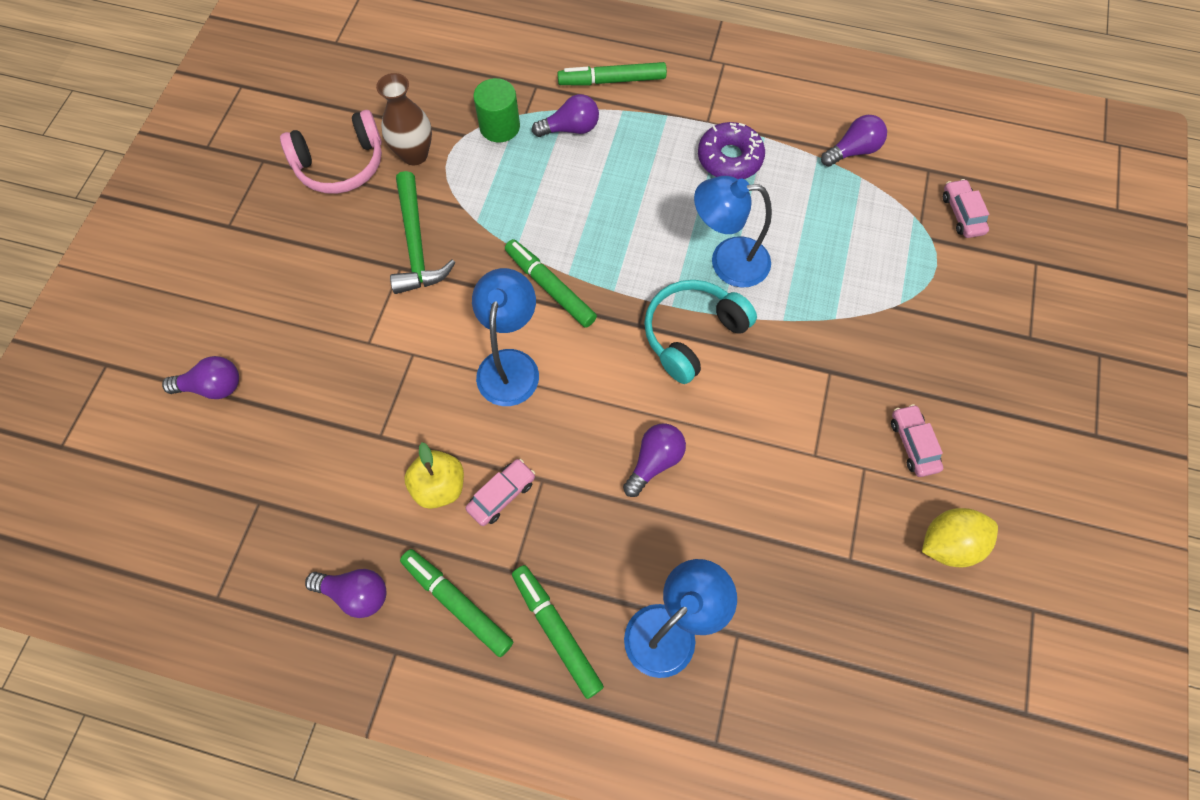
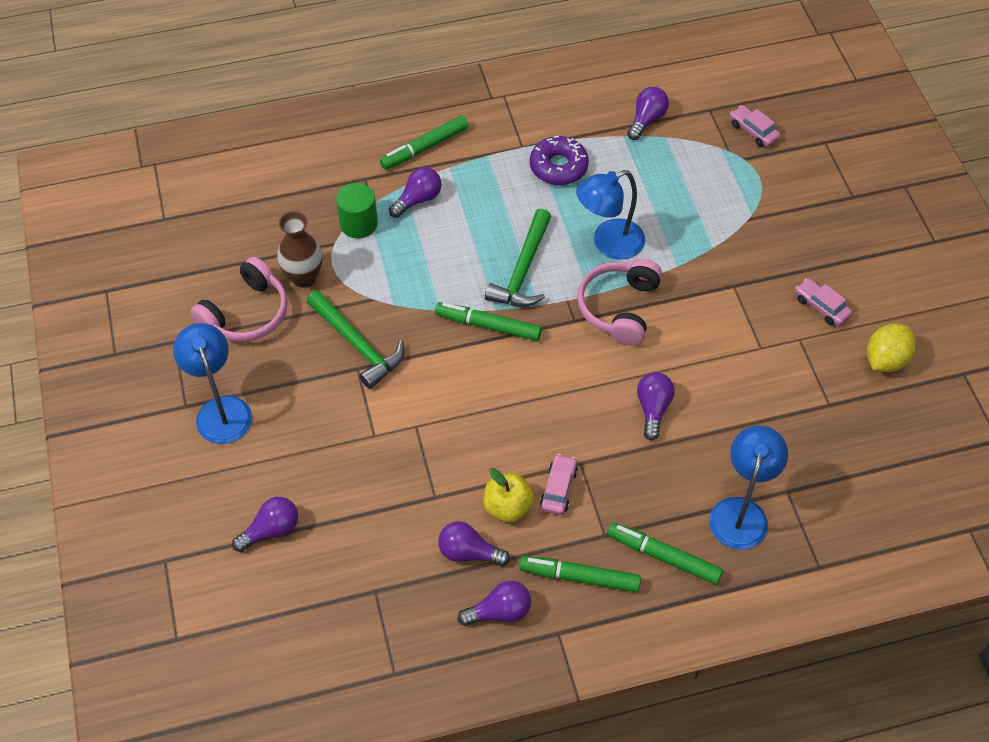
camera: 30 degrees left, 10 degrees down
(370, 513) = (469, 552): none -> purple light bulb
(510, 364) = (498, 396): blue lamp -> blue lamp (220, 410)
(622, 247) = (522, 270): none -> green hammer
(692, 334) = (619, 307): turquoise headphones -> pink headphones

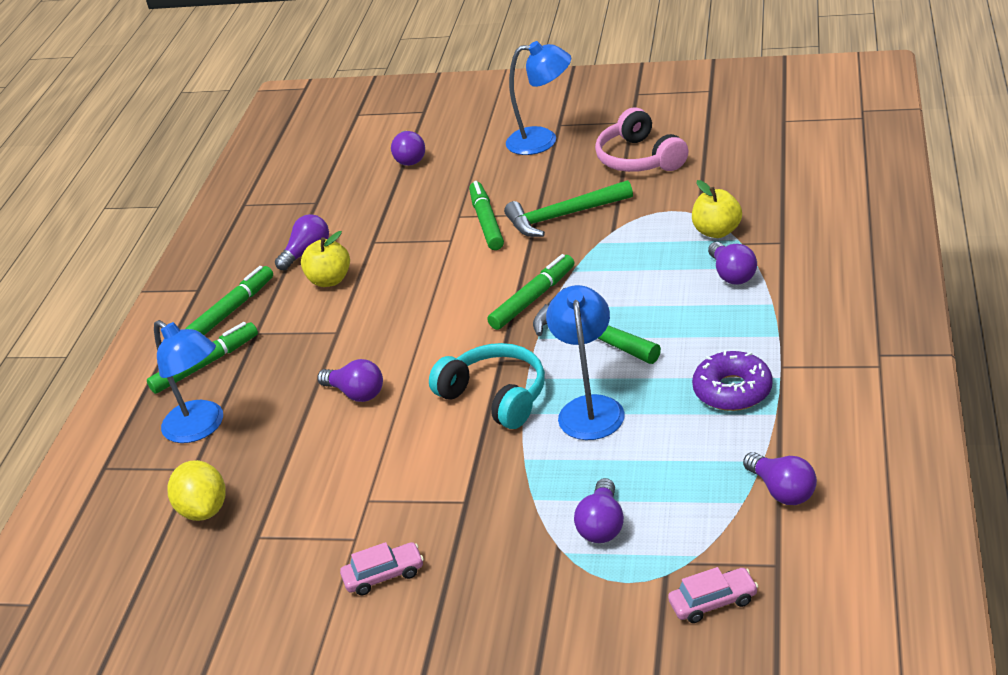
camera: 120 degrees right, 20 degrees down
(304, 277) = (664, 192): brown vase -> none
(358, 224) = (717, 231): green cylinder -> yellow apple
(425, 148) = (811, 289): green marker -> green marker (486, 222)
(499, 612) = (243, 261): purple light bulb -> purple light bulb (602, 525)
(558, 488) = (322, 313): pink car -> none
(619, 307) = (496, 396): pink headphones -> turquoise headphones
(885, 360) = (272, 611): yellow lemon -> yellow lemon (204, 510)

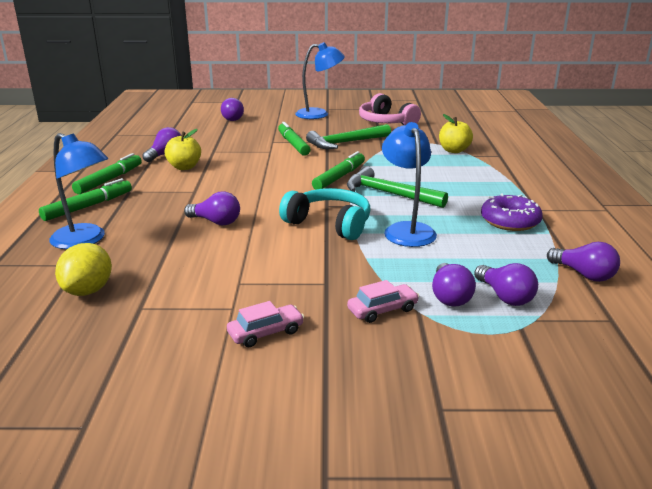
camera: 15 degrees left, 10 degrees down
(204, 510) = (88, 290): yellow lemon -> yellow lemon turned 45 degrees clockwise
(713, 602) = (574, 346): pink car -> pink car (382, 310)
(732, 274) = (475, 168): purple light bulb -> purple light bulb (505, 296)

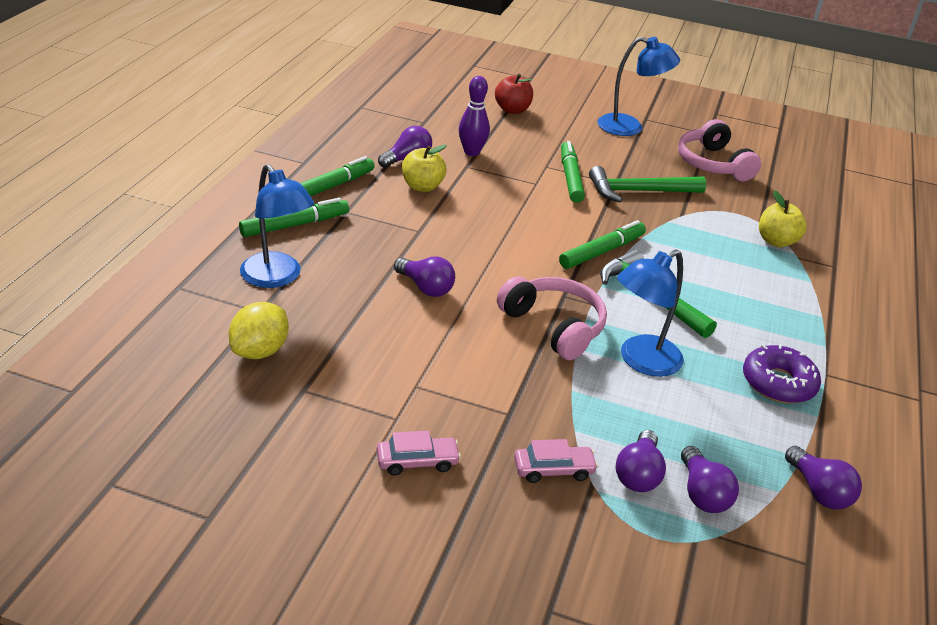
camera: 15 degrees right, 10 degrees up
(213, 143) = (471, 152): none -> purple bowling pin
(231, 118) = (512, 110): purple light bulb -> red apple
(330, 224) = (554, 326): turquoise headphones -> pink headphones
(406, 230) = (641, 361): blue lamp -> blue lamp turned 135 degrees counterclockwise

